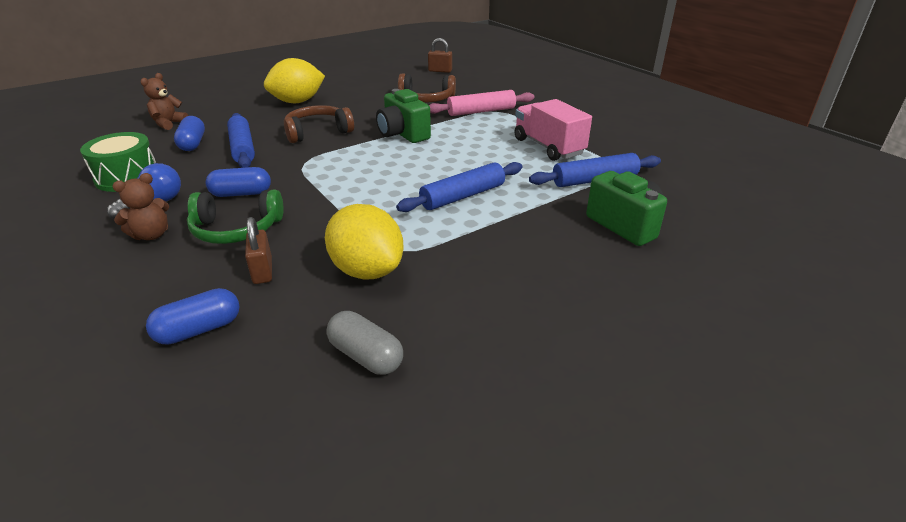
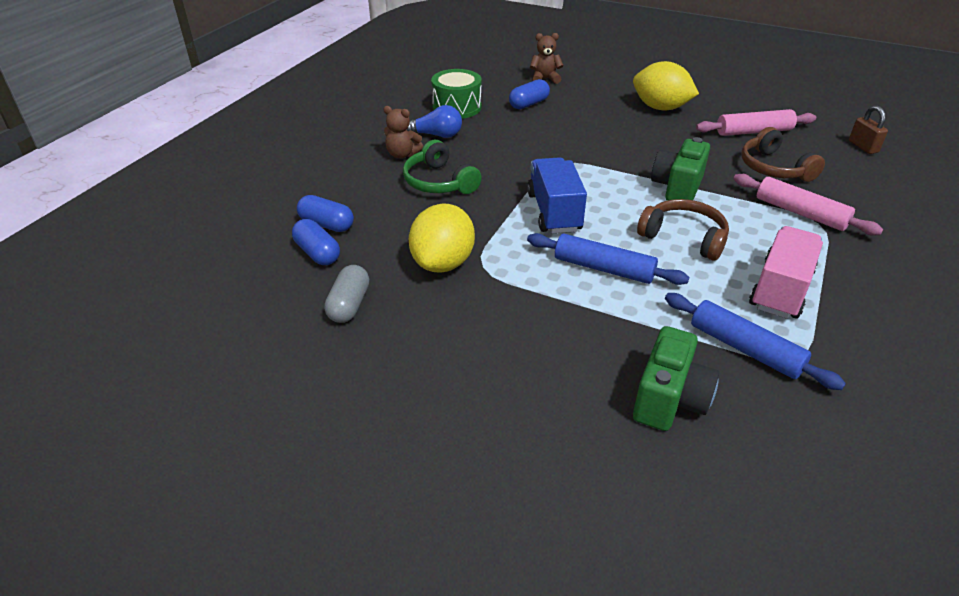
camera: 60 degrees right, 5 degrees up
(241, 194) = (485, 160): blue capsule -> blue capsule (317, 253)
(242, 148) = (548, 126): blue rolling pin -> none
(262, 271) = (402, 217): brown padlock -> none
(317, 132) = (619, 144): brown headphones -> brown headphones (684, 237)
(366, 190) = (554, 212): none -> blue truck
(377, 88) = (753, 131): none -> pink rolling pin

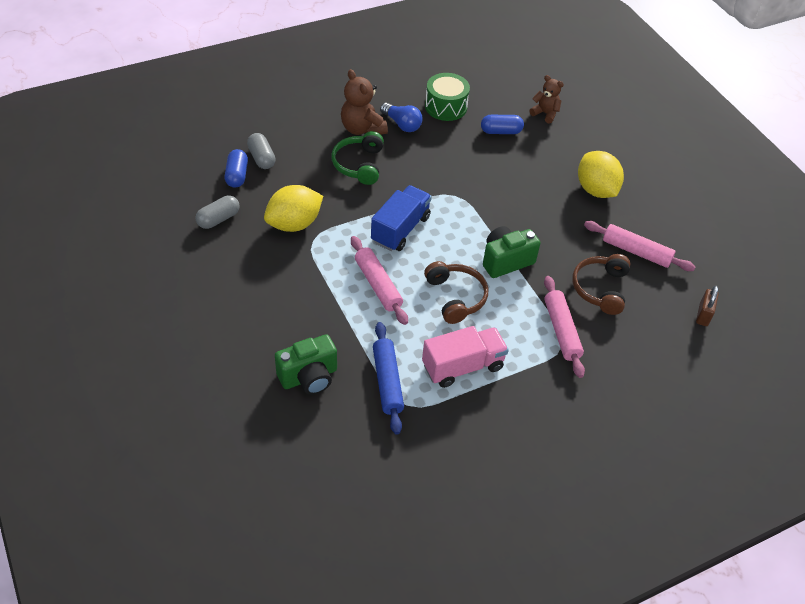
camera: 35 degrees right, 10 degrees up
(327, 224) = (261, 158): blue capsule -> grey capsule
(402, 154) = (362, 129): brown teddy bear -> brown teddy bear, size x1.56
(603, 269) = (378, 285): blue rolling pin -> pink rolling pin

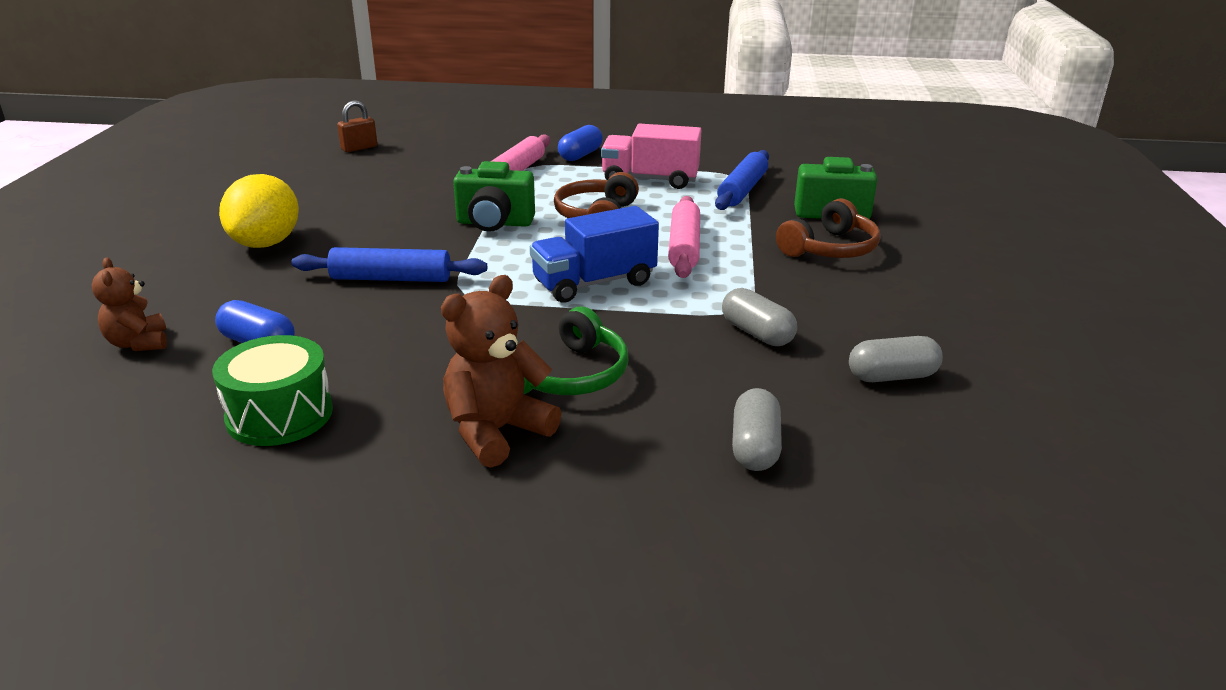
camera: 145 degrees left, 20 degrees down
(237, 175) = (826, 432): blue capsule -> blue capsule (580, 155)
(294, 224) = (757, 333): yellow lemon -> grey capsule
(362, 129) = (496, 431): brown teddy bear -> brown teddy bear turned 135 degrees counterclockwise
(402, 124) = (408, 413): blue light bulb -> none
(501, 190) = (391, 278): none -> blue rolling pin
(600, 288) = (425, 182): brown headphones -> brown headphones (830, 249)
(636, 251) = (333, 191): pink rolling pin -> none

